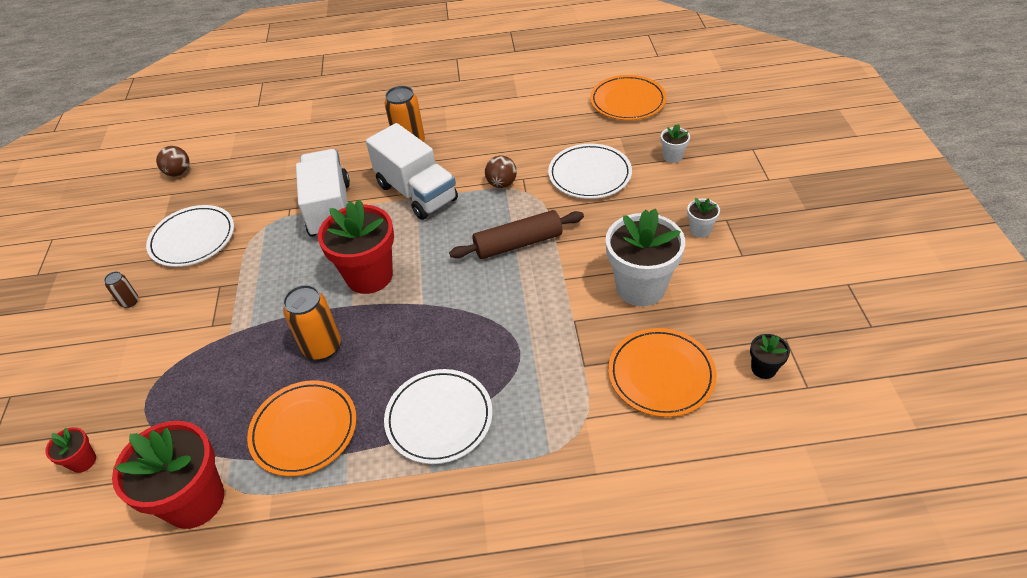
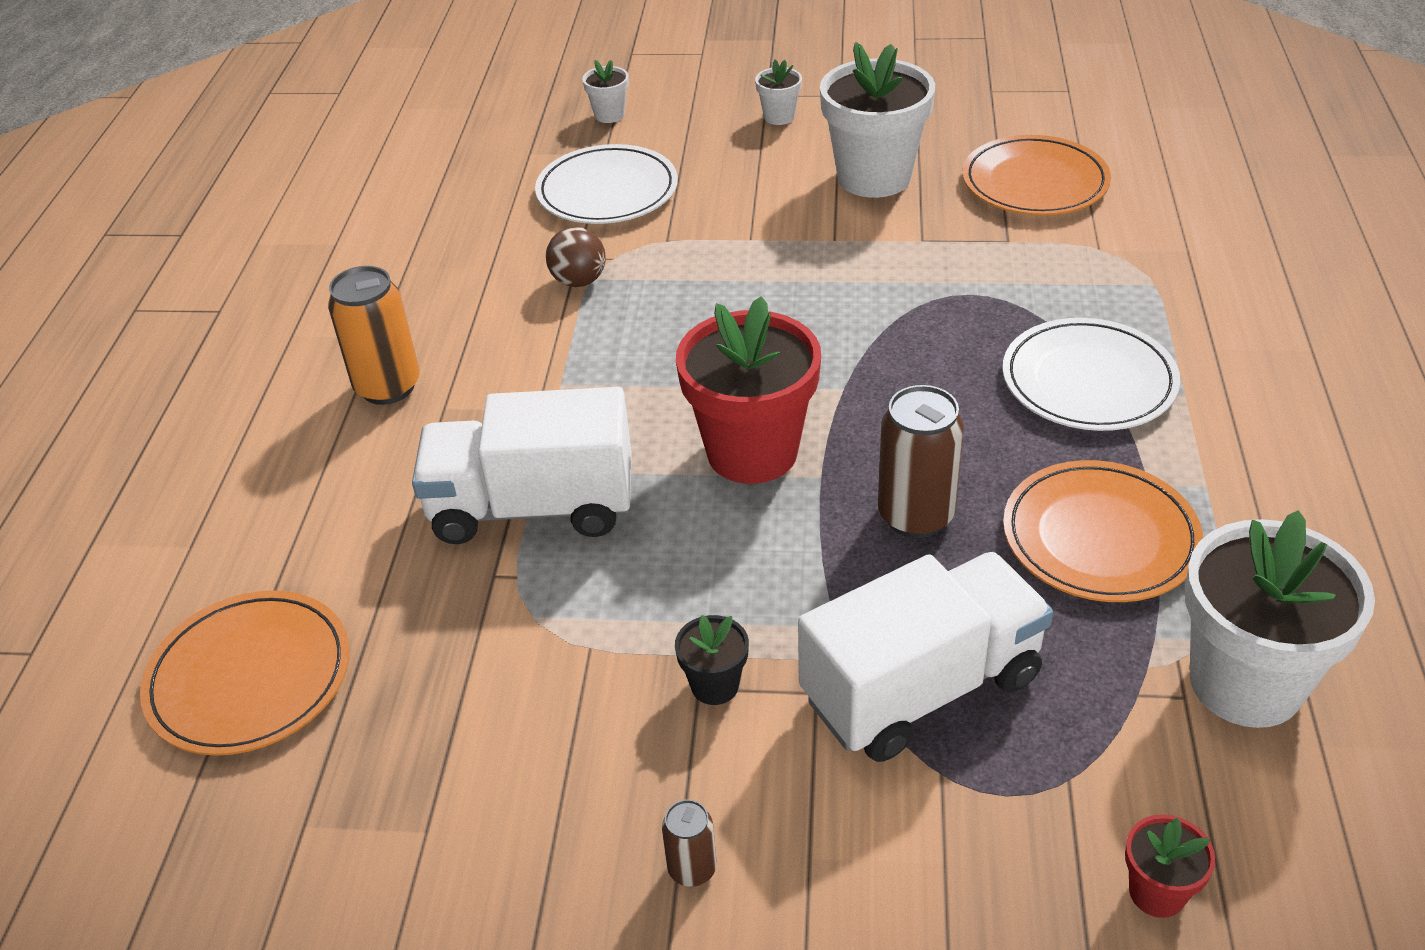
camera: 80 degrees left, 5 degrees down
(179, 172) = (219, 814): brown ball -> none
(193, 239) = (515, 754): white plate -> none
(195, 500) = (1245, 683): red flower pot -> white flower pot
(322, 347) = (915, 516): orange can -> brown can
(417, 192) = (546, 383): white truck -> white truck (921, 687)
(518, 243) = (738, 276): brown rolling pin -> none
(627, 101) = (442, 135): orange plate -> orange plate (250, 678)
(763, 368) = (1036, 112): black flower pot -> black flower pot (715, 685)

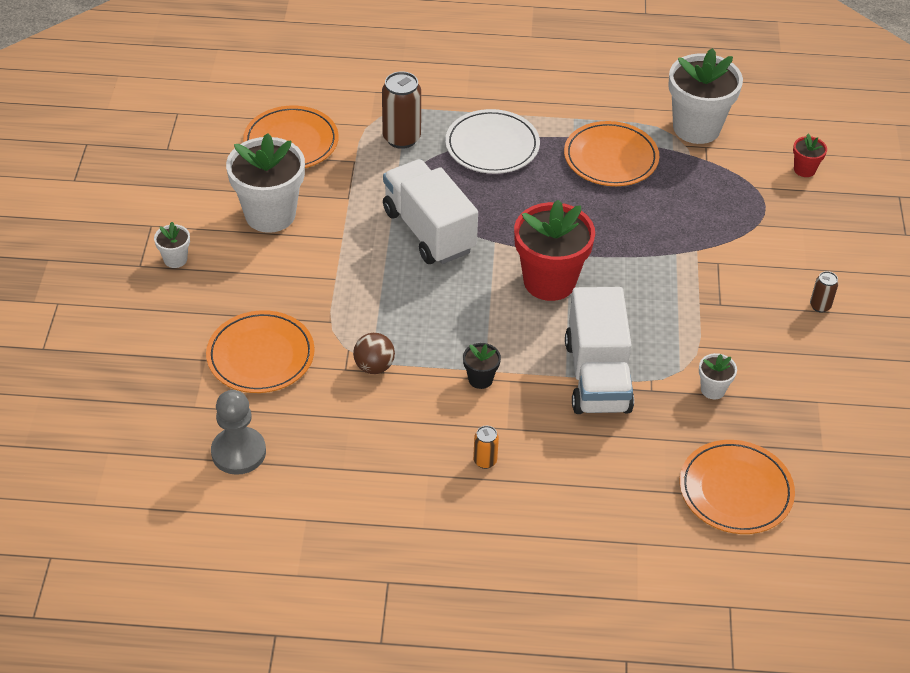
camera: 95 degrees left, 5 degrees up
(388, 387) = (485, 461): orange can -> orange can, size x0.52
(451, 189) = (238, 452): none -> grey pawn
(607, 191) = (261, 356): white plate -> orange plate
(609, 115) = (146, 359): white flower pot -> white flower pot (713, 389)
(715, 685) = (718, 298): black flower pot -> black flower pot (480, 379)
(915, 516) = (598, 220): brown can -> brown can (401, 138)
(921, 687) = (711, 227): white truck -> white truck (428, 231)

